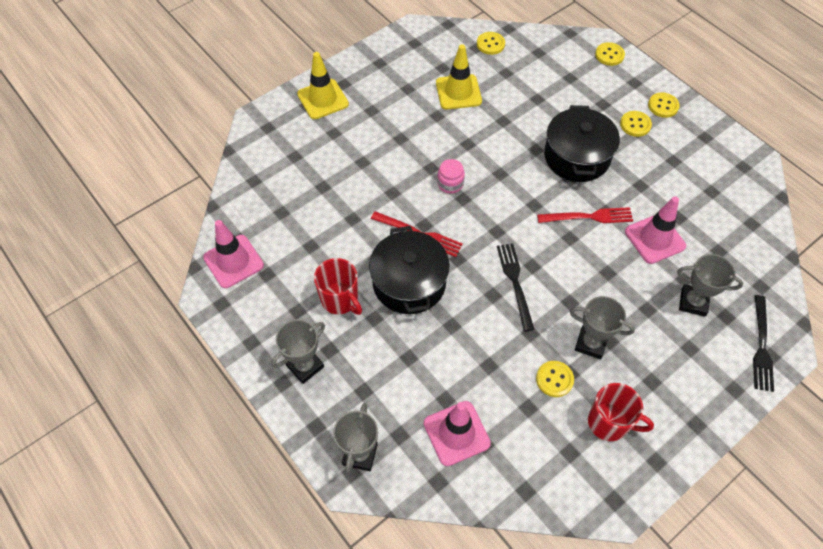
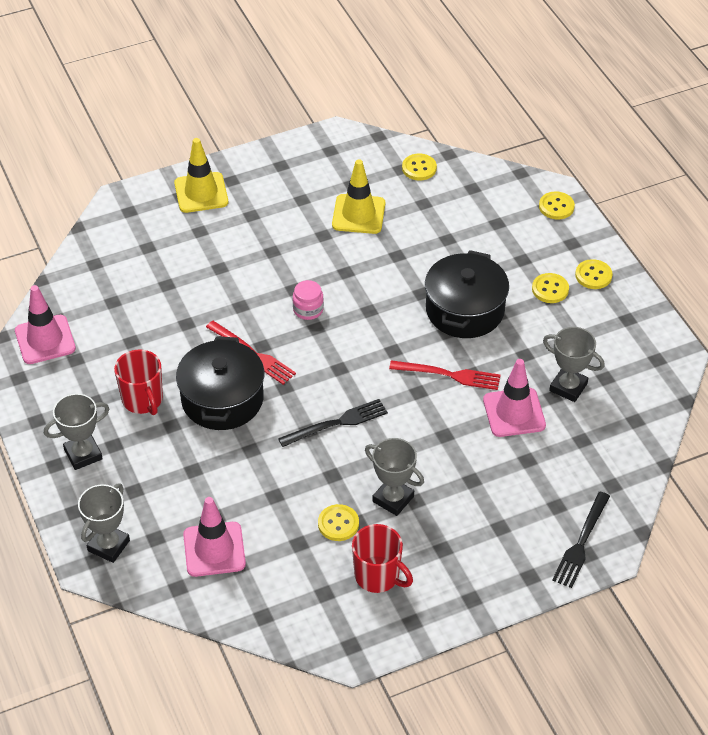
camera: 15 degrees right, 10 degrees down
(515, 282) = (337, 423): black fork -> black fork turned 60 degrees clockwise
(693, 302) = (526, 484): grey trophy -> grey trophy (568, 387)

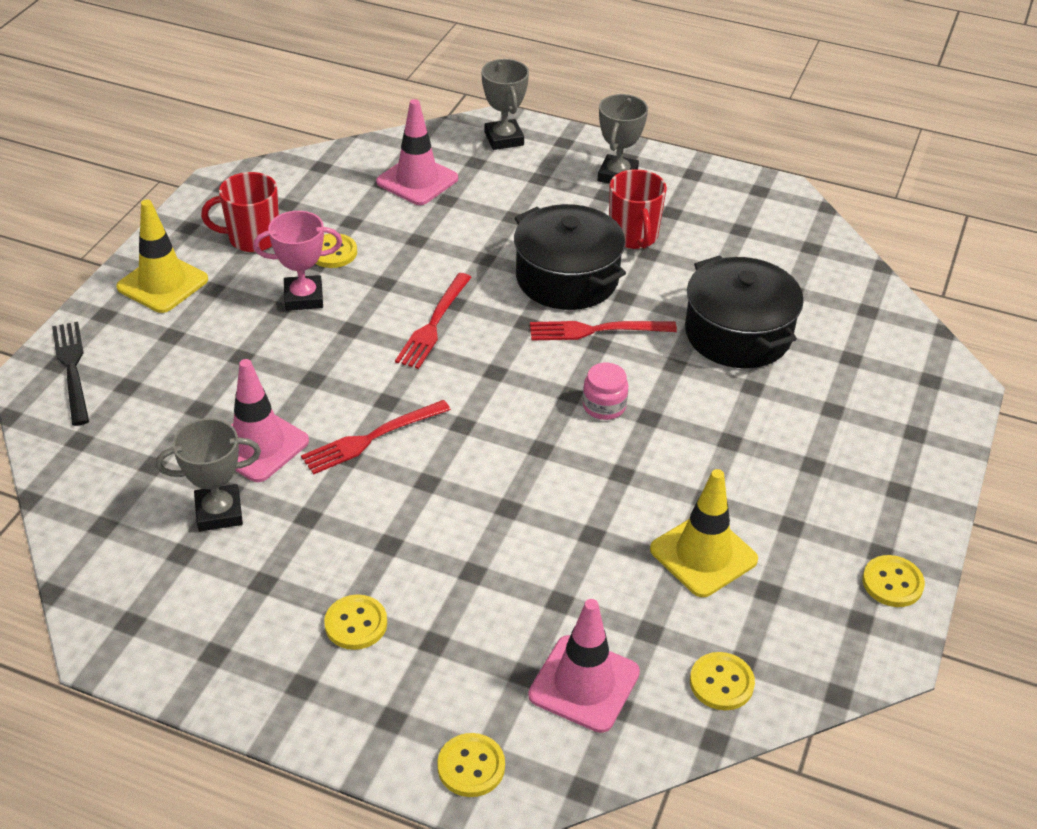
camera: 135 degrees right, 5 degrees down
(45, 340) = (791, 227): pink traffic cone -> pink traffic cone (584, 684)
(143, 400) = (633, 236): red mug -> red mug turned 120 degrees counterclockwise
(201, 193) = (901, 451): yellow traffic cone -> yellow traffic cone (162, 283)
(337, 423) = (433, 324): black fork -> red fork
(393, 499) = (303, 297): grey trophy -> pink trophy
(465, 310) = (434, 522): black pot -> black pot (738, 334)
(593, 275) = (315, 687): yellow button -> yellow button (892, 583)

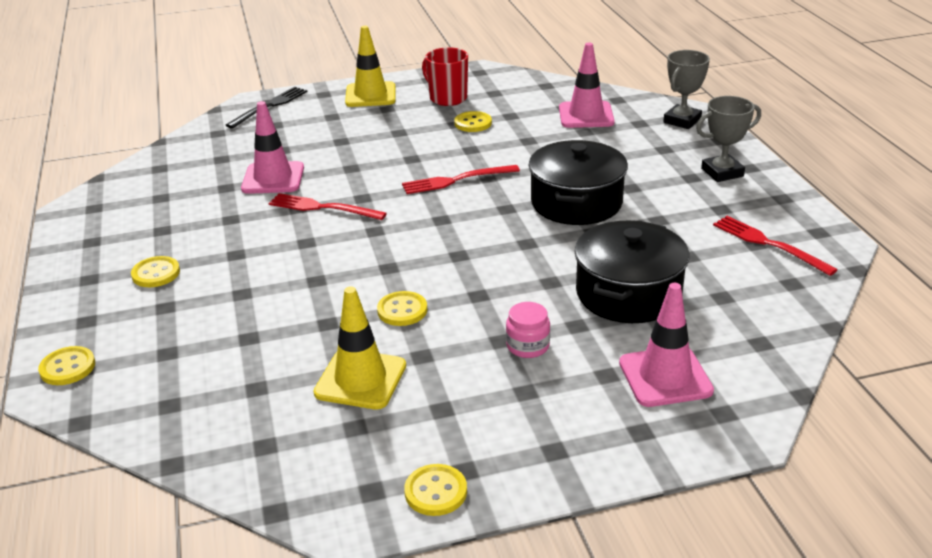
camera: 55 degrees right, 10 degrees down
(219, 512) = (204, 192): grey trophy -> none
(303, 297) = (418, 134): pink trophy -> none
(584, 684) = (179, 381): pink traffic cone -> pink traffic cone (665, 377)
(596, 330) = (539, 236): red fork -> red fork (768, 244)
(604, 406) = (464, 272): pink jar -> pink jar (528, 346)
(633, 236) = (665, 206): red mug -> none
(721, 683) = (234, 444): yellow button -> yellow button (402, 310)

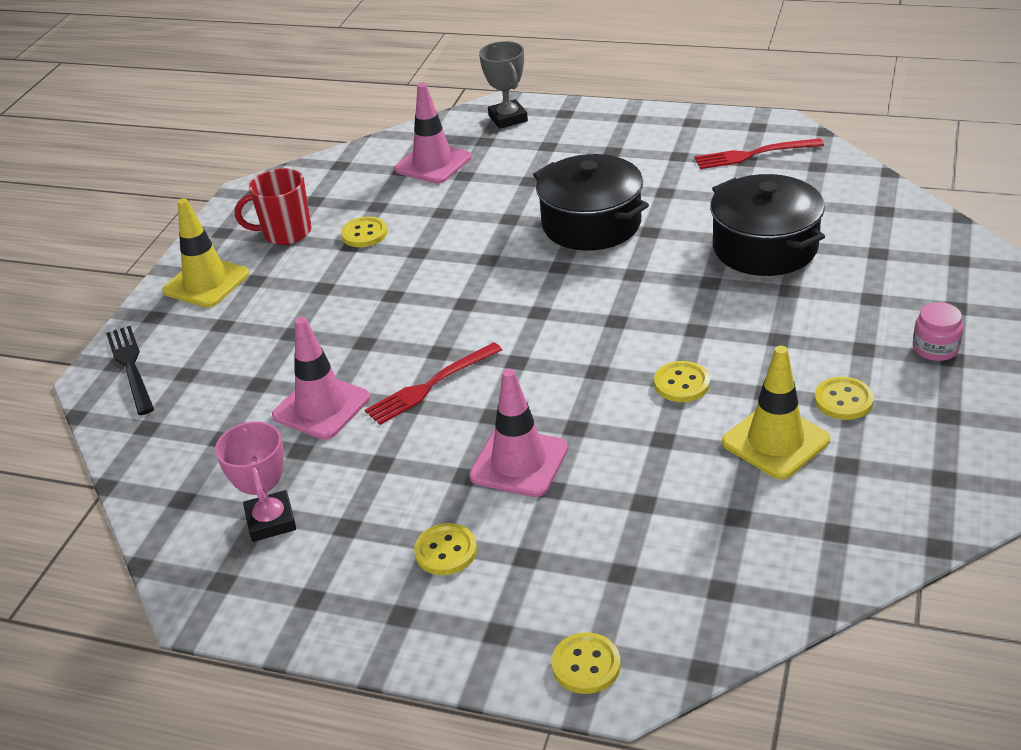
camera: 55 degrees left, 5 degrees up
(154, 203) = (271, 521): none -> pink trophy
(436, 492) = (967, 440): yellow button -> yellow button (843, 400)
(456, 180) = (472, 280): red fork -> none
(528, 346) = (799, 326): pink jar -> pink jar (935, 348)
(665, 377) = (895, 270): pink traffic cone -> pink traffic cone (519, 462)
(722, 172) = (621, 133): grey trophy -> none

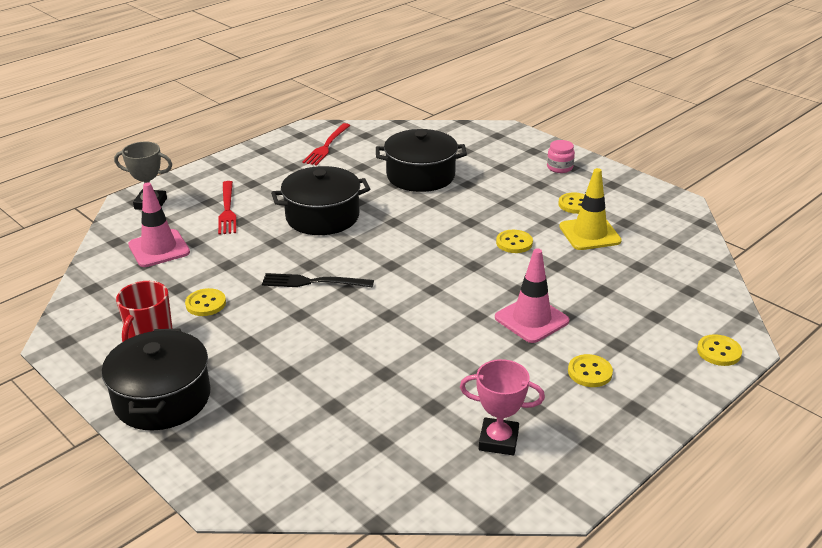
camera: 65 degrees left, 5 degrees down
(131, 366) = (230, 471): black fork -> black fork (313, 282)
(206, 282) = (162, 398): yellow traffic cone -> black pot
(321, 407) = (394, 382): pink traffic cone -> none
(430, 386) = (421, 329): red fork -> red fork (227, 210)

